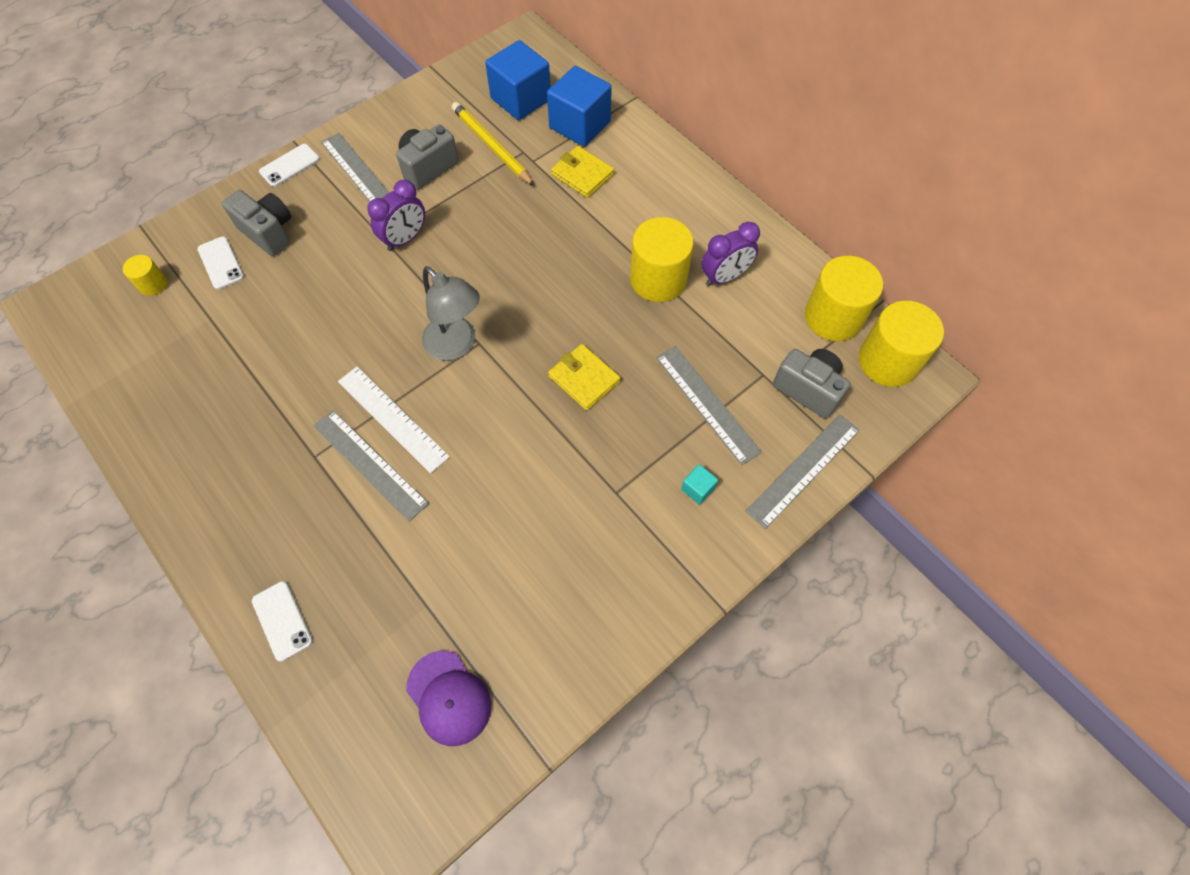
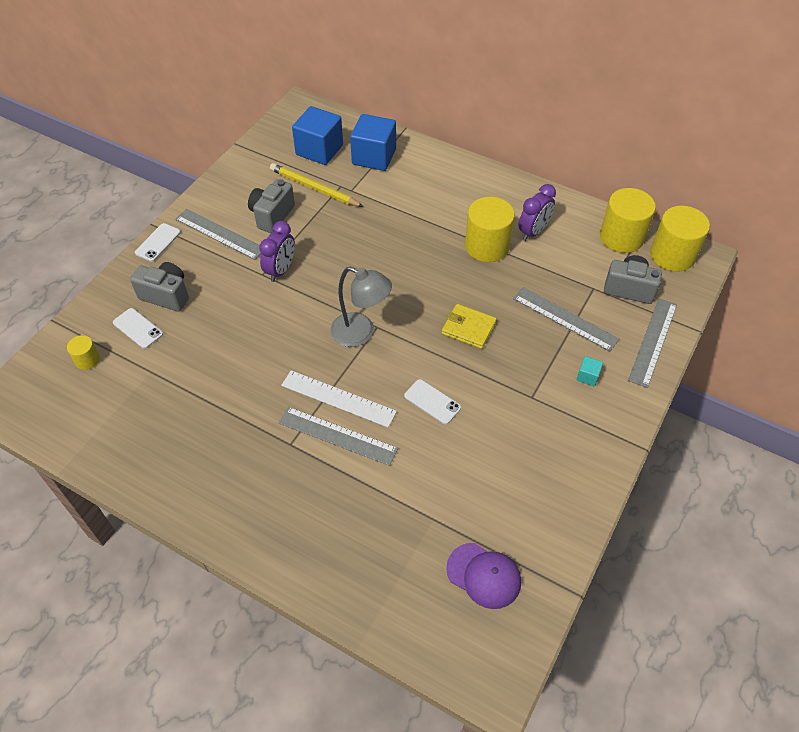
camera: 20 degrees left, 10 degrees down
(282, 621) = (327, 567): white phone -> white phone (432, 402)
(582, 174) = (394, 190): yellow wallet -> none

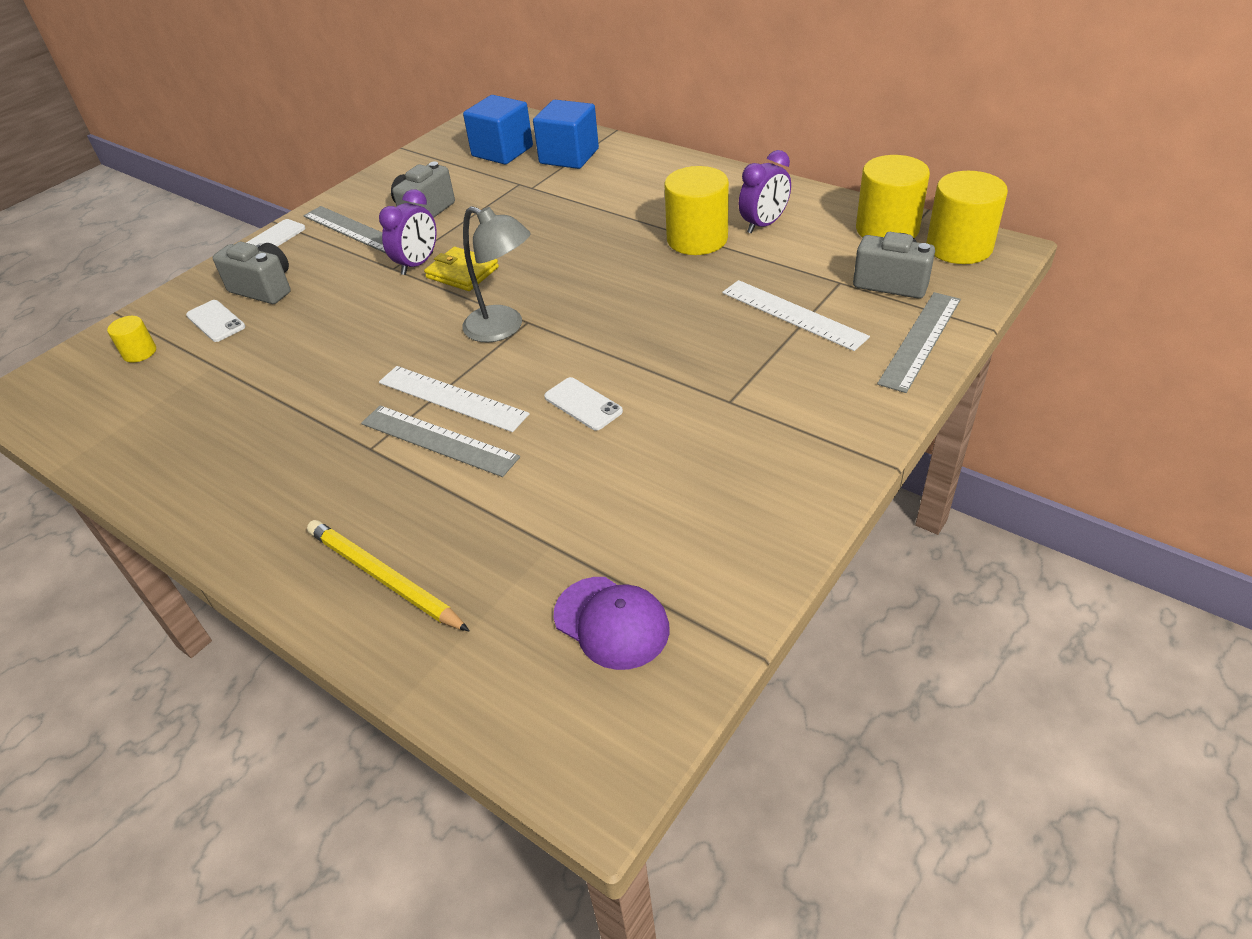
camera: 10 degrees right, 10 degrees down
(314, 188) = (485, 186): yellow pencil -> yellow pencil (384, 578)
(468, 328) = (653, 324): yellow wallet -> yellow wallet (462, 272)
(565, 318) = (793, 314): grey ruler -> white ruler
(587, 376) = (817, 379): turquoise cube -> none

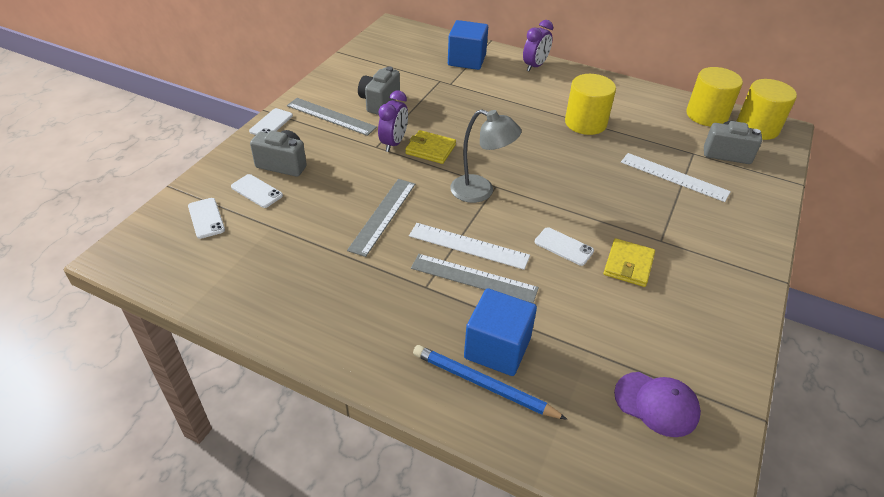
camera: 15 degrees left, 0 degrees up
(140, 352) = (206, 218): yellow cylinder -> white phone
(384, 578) = (484, 384): yellow pencil -> blue pencil
(502, 151) = (416, 55): blue cube -> blue cube (497, 348)
(664, 432) = (628, 265): none -> yellow wallet
(763, 225) = (625, 112): purple clock -> purple clock (535, 66)
(920, 340) = (762, 193): grey ruler -> grey ruler (382, 216)

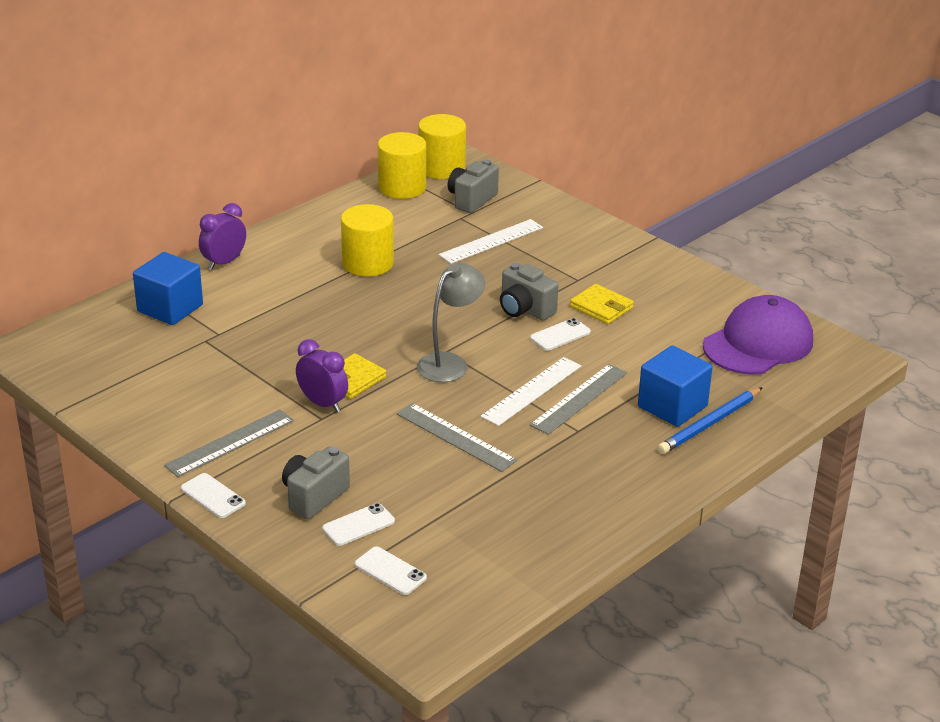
camera: 70 degrees left, 10 degrees down
(206, 218) = (390, 571): white phone -> white phone turned 45 degrees clockwise
(379, 102) = (224, 398): grey camera -> grey camera (525, 310)
(535, 66) = (224, 262): purple clock -> purple clock turned 105 degrees counterclockwise
(656, 404) = (758, 343): purple cap -> purple cap, size x1.68

